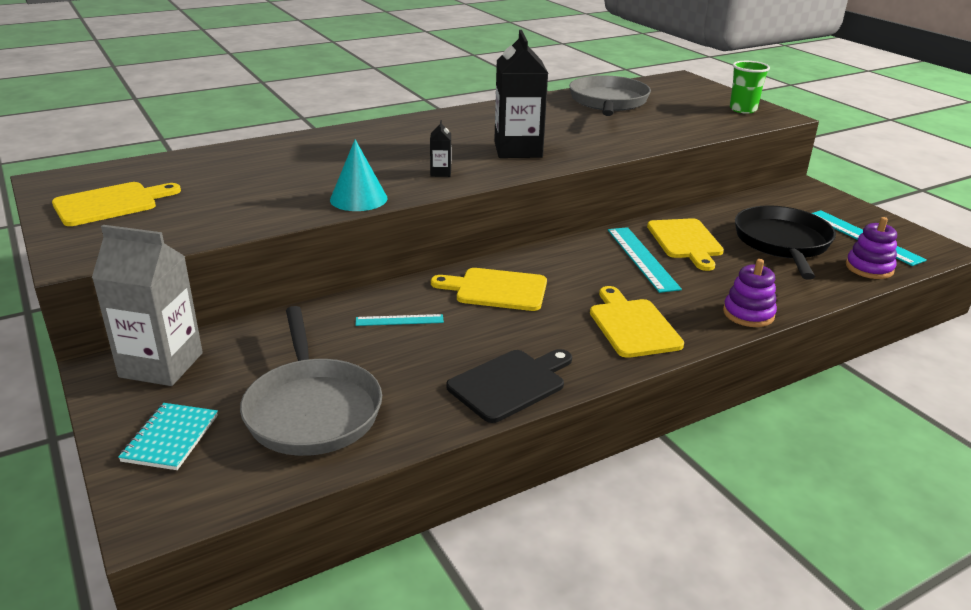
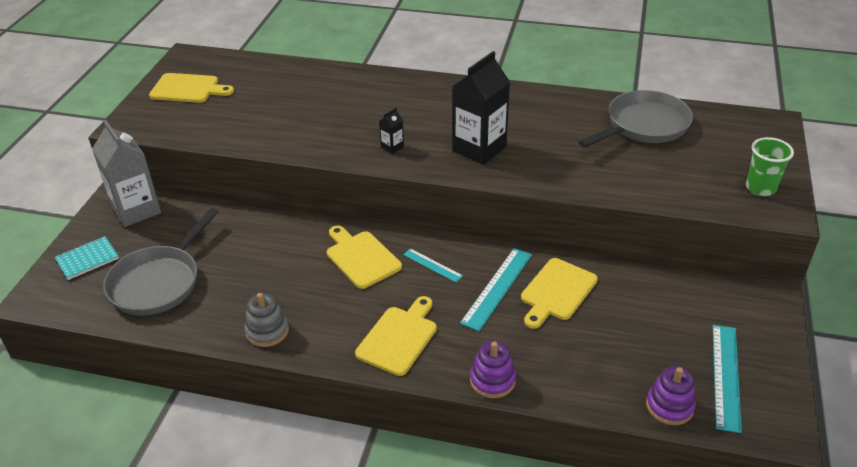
camera: 45 degrees right, 10 degrees up
(358, 199) = (310, 147): turquoise cone -> none
(399, 320) = (276, 248): turquoise ruler -> turquoise ruler (432, 265)
(510, 383) = (267, 331): black cutting board -> grey stacking toy
(782, 243) = (635, 339): black pan -> none

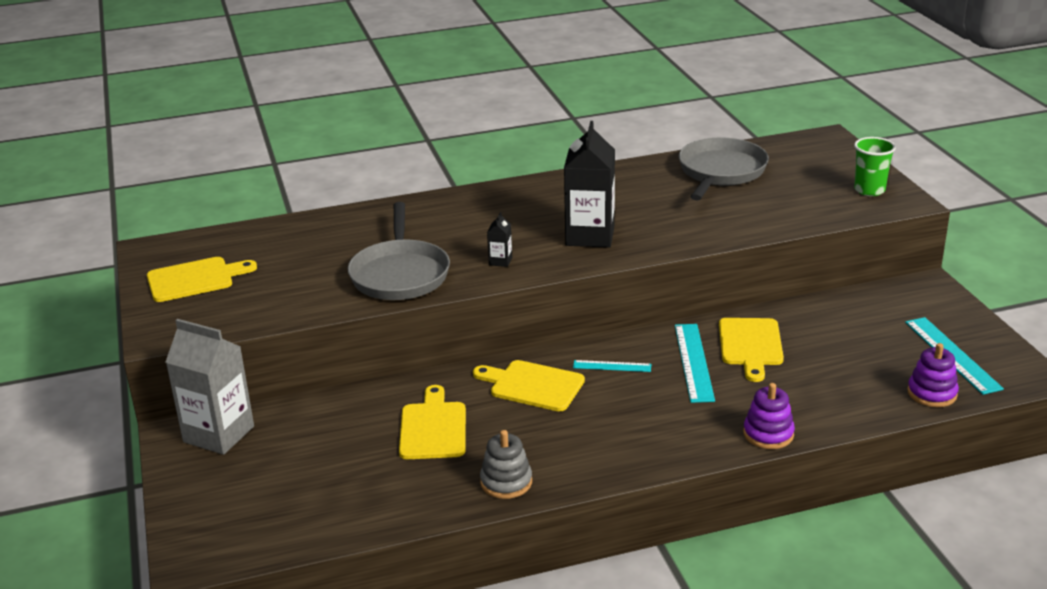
camera: 30 degrees left, 10 degrees down
(87, 259) = (214, 500): turquoise notebook -> none
(159, 282) = (331, 487): grey pan -> grey pan (400, 274)
(399, 337) = (646, 435): yellow cutting board -> yellow cutting board (433, 428)

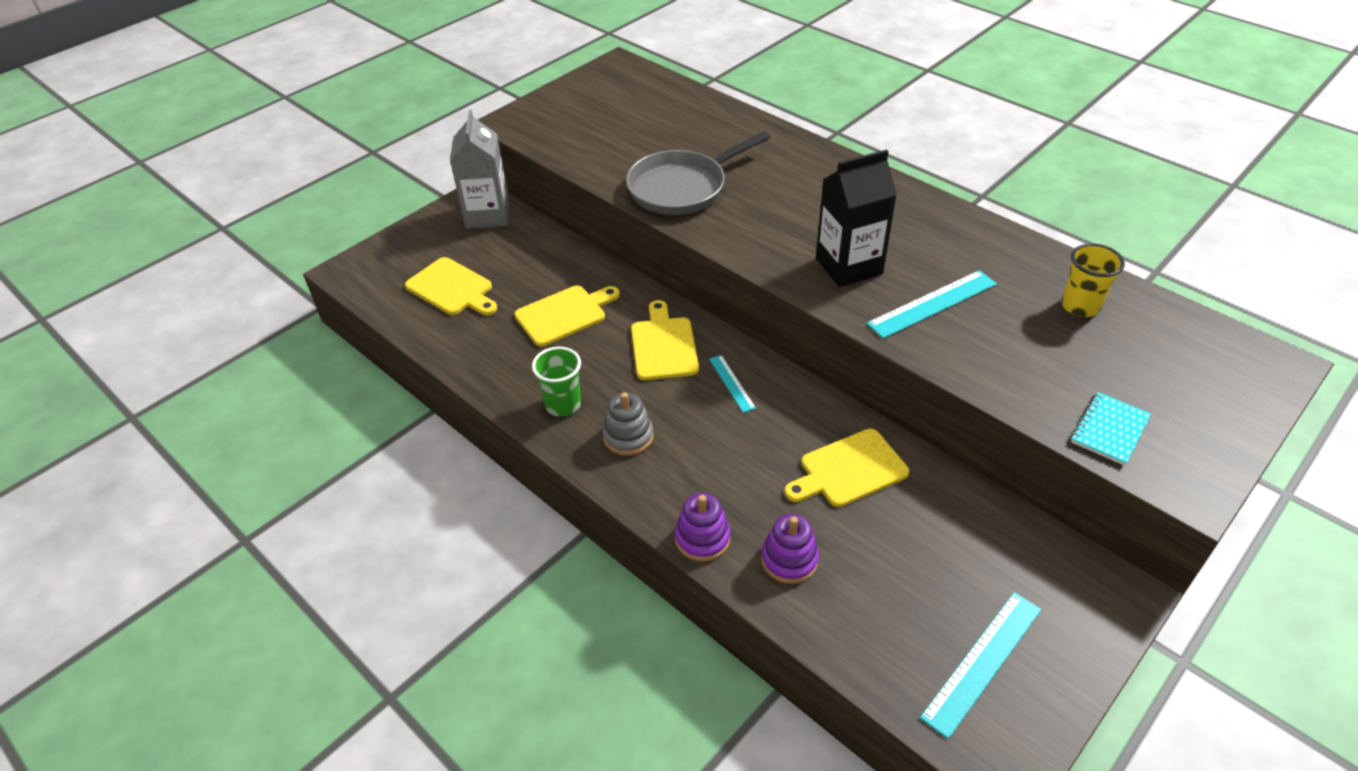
camera: 60 degrees right, 15 degrees up
(195, 279) = (593, 100): yellow cutting board -> yellow cutting board (452, 288)
(500, 261) = (752, 231): black carton -> none
(506, 482) = (519, 386): grey stacking toy -> grey stacking toy (628, 436)
(693, 362) = (783, 437): turquoise ruler -> turquoise ruler (932, 304)
(720, 172) = (1080, 306): grey pan -> yellow cup
(840, 206) = (1109, 430): none -> turquoise notebook
(869, 190) = (1181, 445): green cup -> green cup (563, 404)
(932, 393) = (882, 663): purple stacking toy -> purple stacking toy (789, 560)

